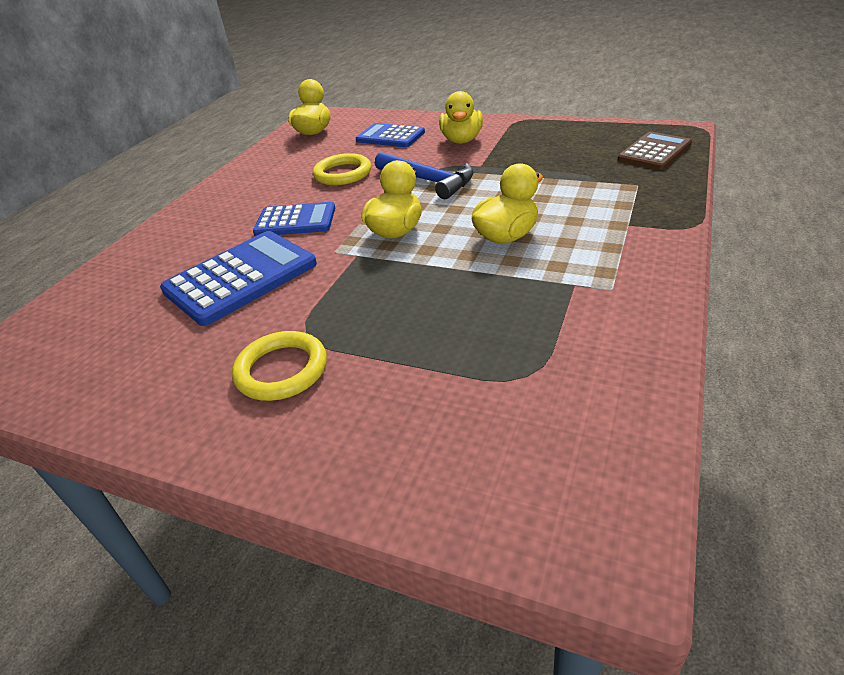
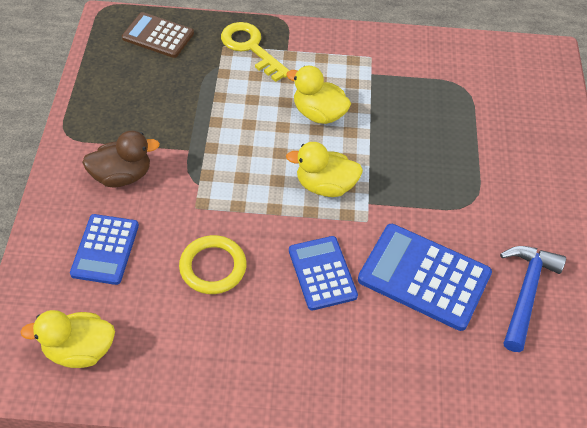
camera: 115 degrees left, 15 degrees up
(281, 370) = (510, 202): yellow ring -> none
(428, 181) = (225, 184): blue hammer -> blue hammer (526, 293)
(462, 140) = (122, 176): yellow duck -> brown duck
(633, 201) = (251, 48): none -> yellow key

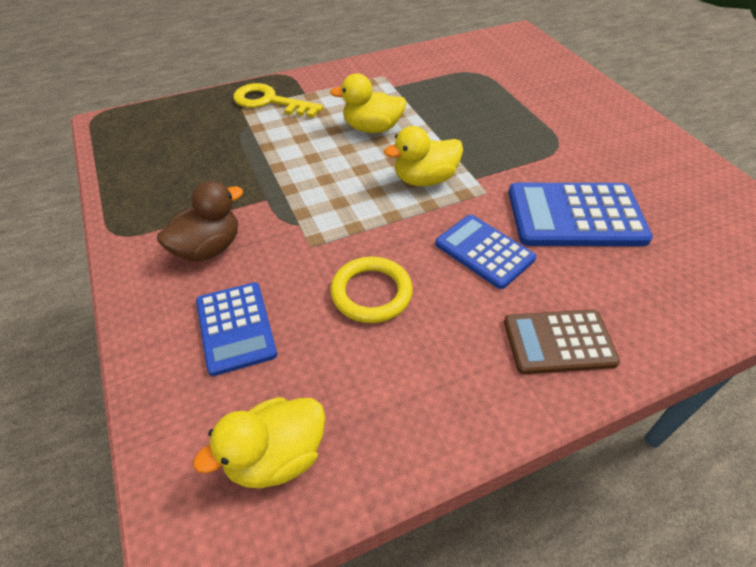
camera: 25 degrees left, 5 degrees down
(158, 36) = (168, 120): brown calculator -> brown calculator (559, 342)
(526, 293) = (666, 193): blue hammer -> none

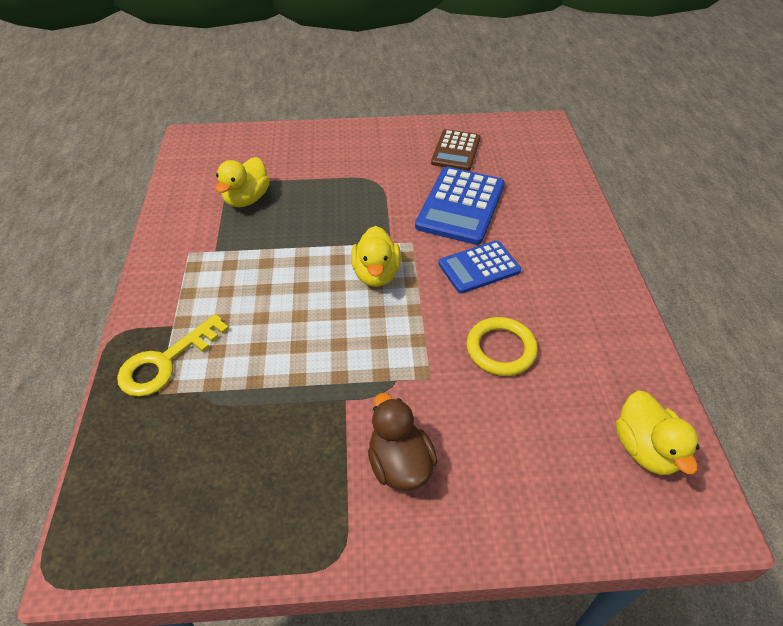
camera: 70 degrees left, 0 degrees up
(236, 328) = (513, 456): blue calculator -> none
(372, 128) = (277, 287): yellow duck -> yellow duck (247, 199)
(559, 342) = (575, 261): brown calculator -> brown calculator (456, 151)

